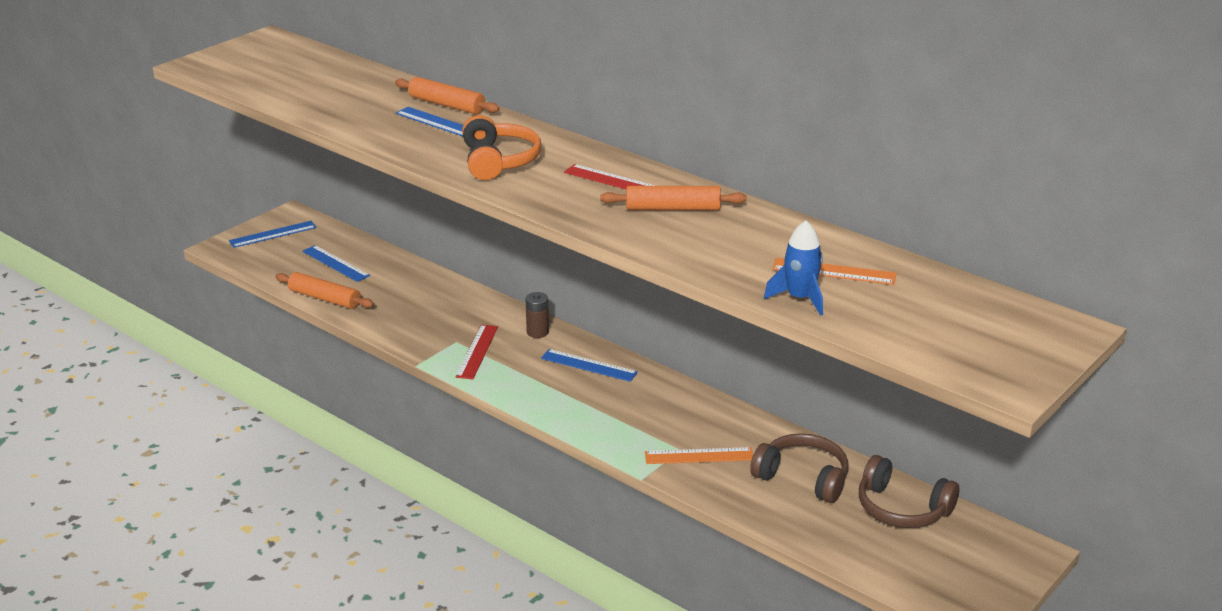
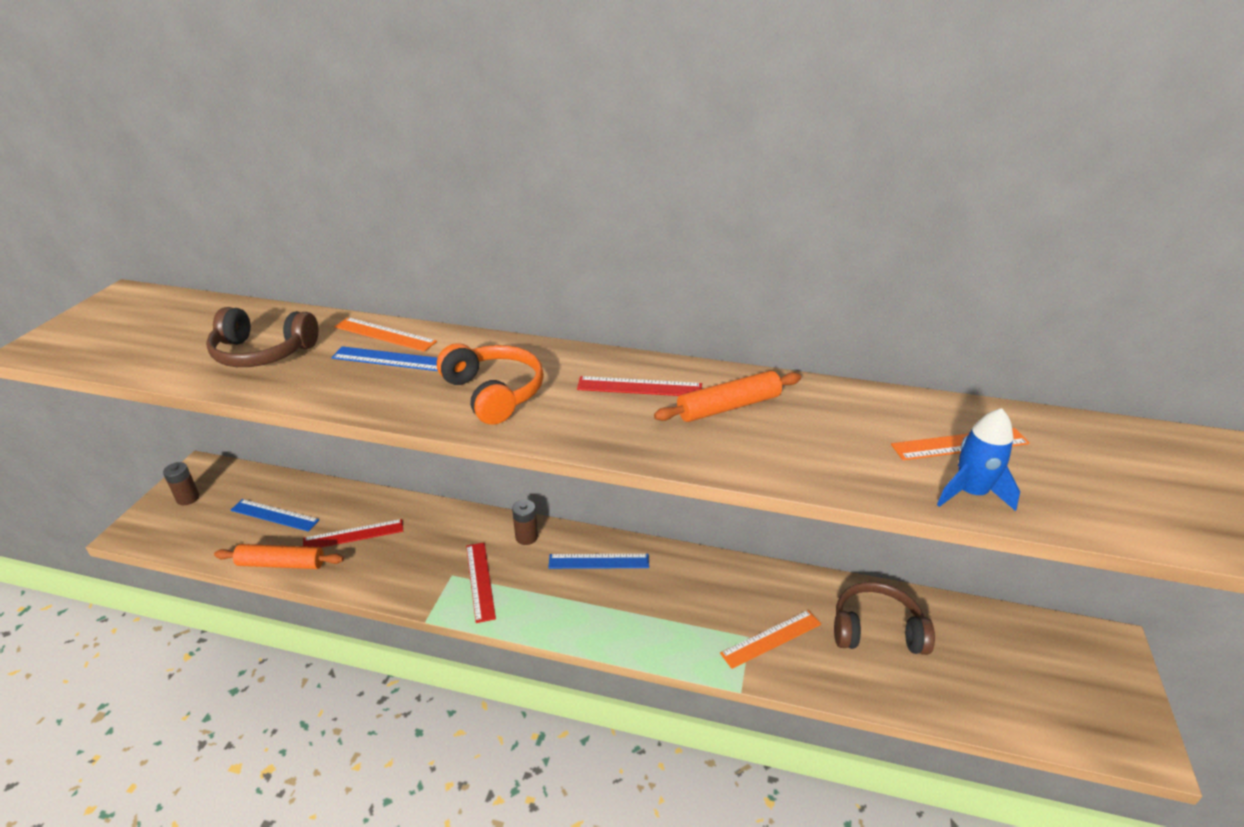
camera: 25 degrees left, 5 degrees up
(273, 234) = (188, 498): blue ruler -> brown battery
(392, 293) = (353, 535): none -> red ruler
(446, 105) = (385, 334): orange rolling pin -> orange ruler
(902, 508) = (980, 634): brown headphones -> brown headphones (263, 353)

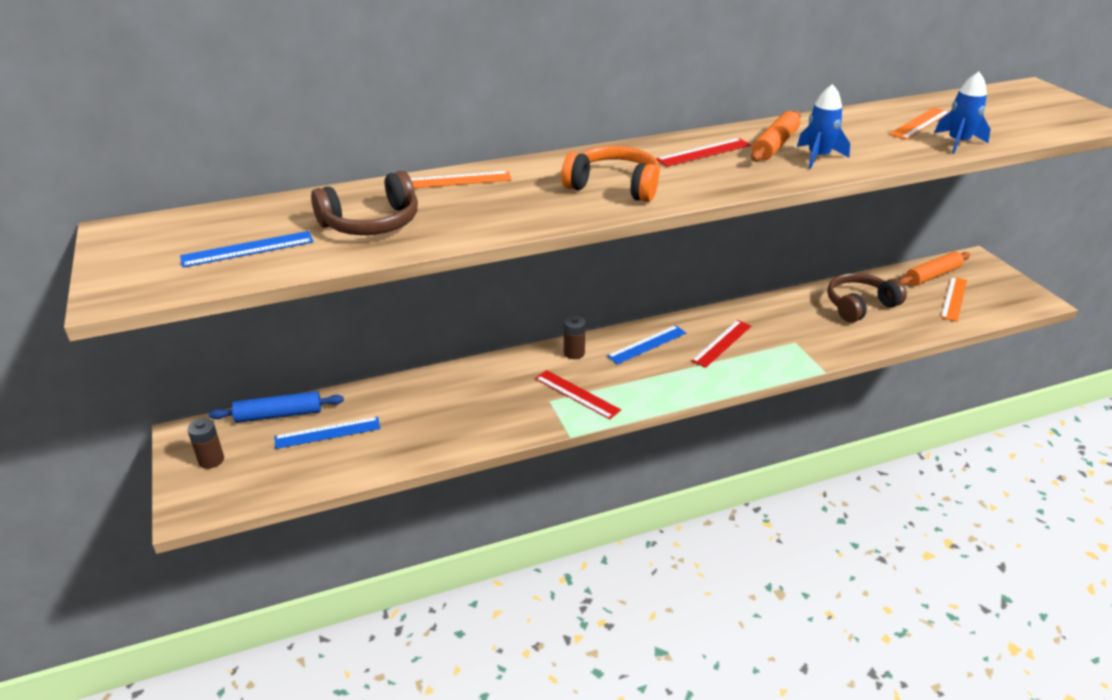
camera: 35 degrees left, 0 degrees up
(266, 482) = (279, 414): none -> blue rolling pin
(281, 563) = (389, 460): orange rolling pin -> orange rolling pin (932, 275)
(353, 535) = (426, 413): red ruler -> red ruler (721, 343)
(390, 359) = (494, 193): blue ruler -> blue ruler (247, 249)
(753, 441) = (818, 157): none -> blue rocket
(771, 638) = (809, 337): orange ruler -> orange ruler (953, 298)

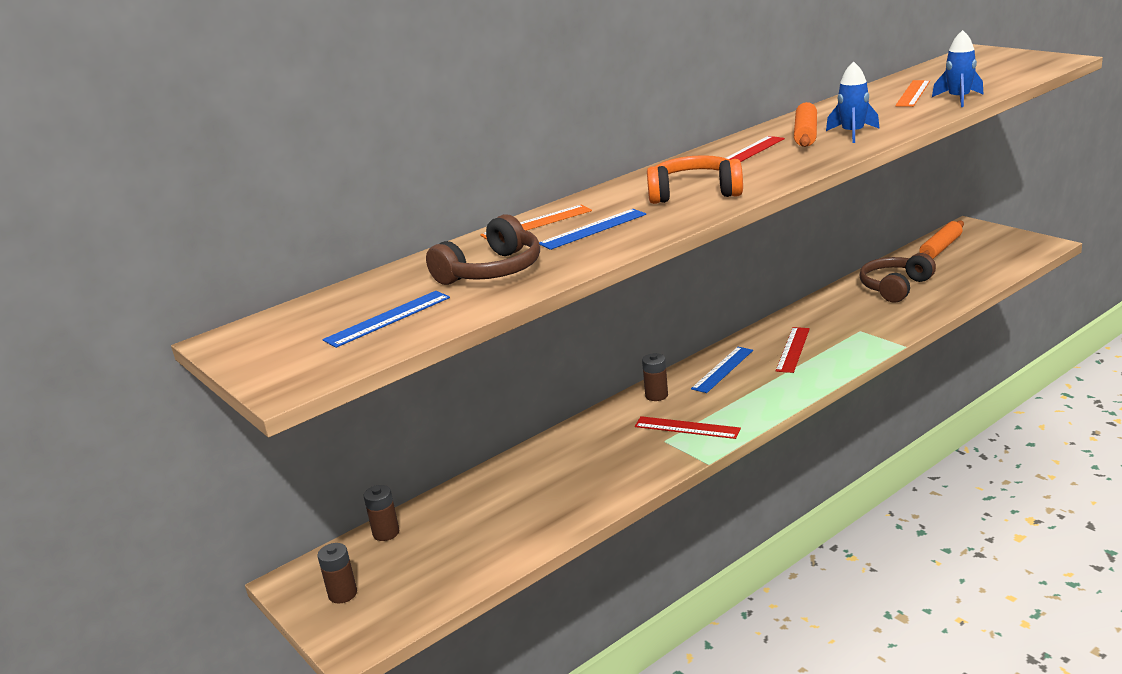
camera: 15 degrees left, 10 degrees down
(279, 414) = (386, 533): blue rolling pin -> brown battery
(327, 432) = (453, 532): blue ruler -> blue ruler (593, 229)
(953, 298) = (972, 261): orange ruler -> none

